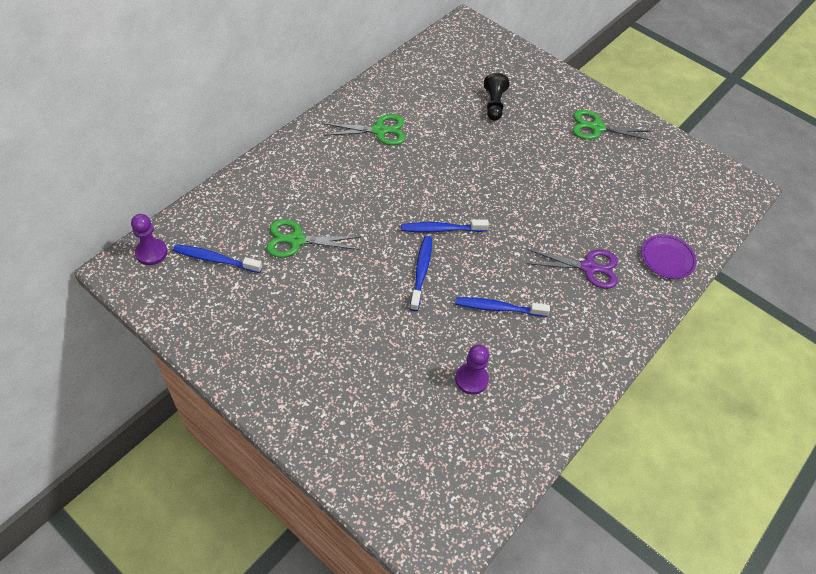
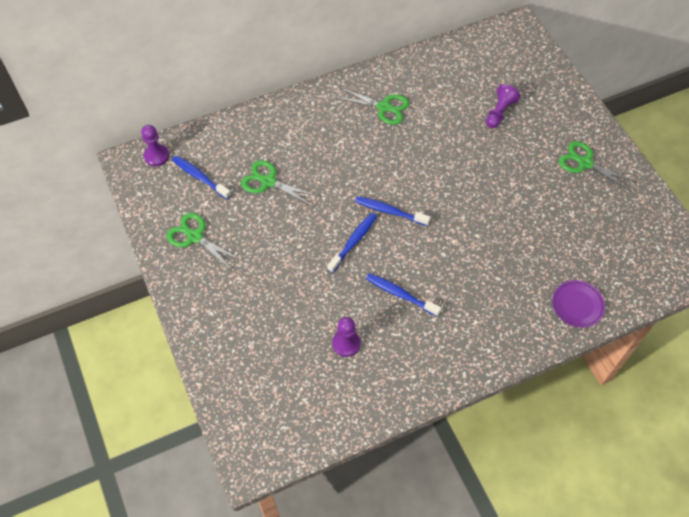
camera: 30 degrees right, 5 degrees up
(243, 326) = (195, 237): none -> green scissors
(494, 104) = (499, 112): black pawn -> purple pawn
(588, 267) = (499, 288): purple scissors -> none

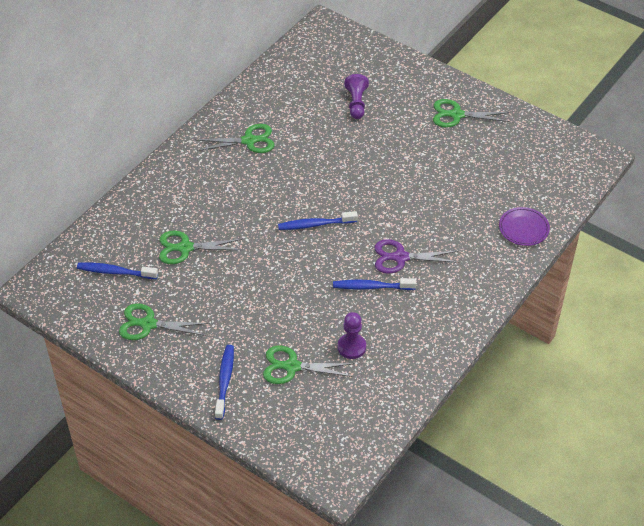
camera: 30 degrees left, 10 degrees down
(156, 156) = (57, 272): purple pawn -> none
(284, 336) = (292, 367): none -> green scissors
(353, 242) = (300, 263): blue toothbrush -> blue toothbrush (225, 381)
(444, 279) = (400, 257): none -> purple scissors

